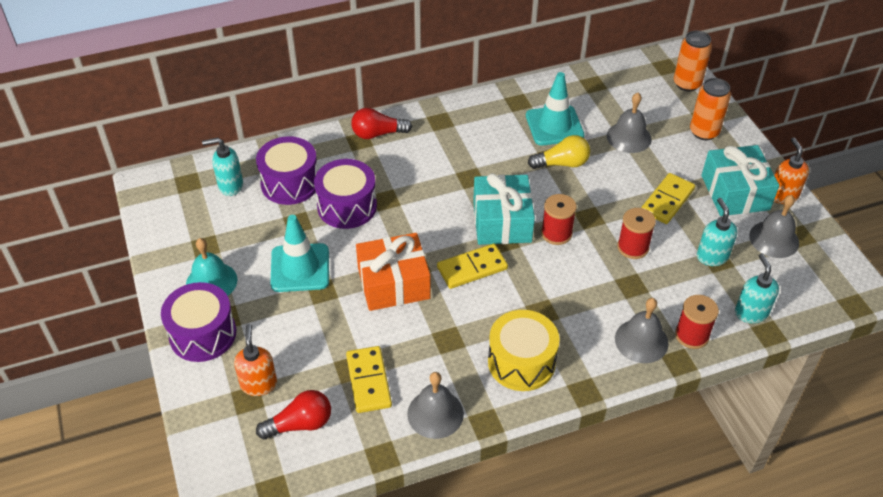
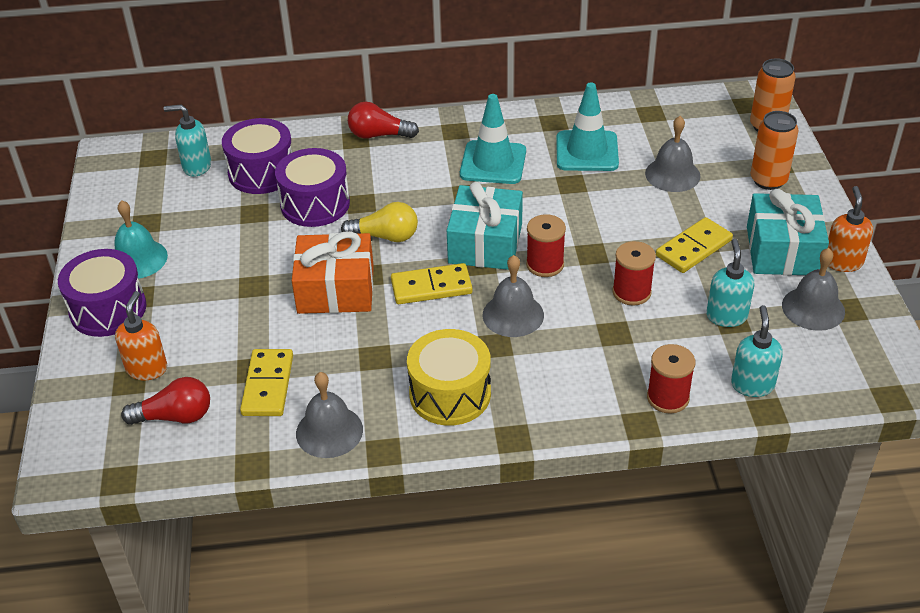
camera: 15 degrees right, 5 degrees down
(300, 268) = (238, 259): turquoise traffic cone -> turquoise traffic cone (493, 163)
(562, 163) = (580, 192): yellow light bulb -> yellow light bulb (385, 236)
(641, 341) = (603, 394): grey bell -> grey bell (513, 315)

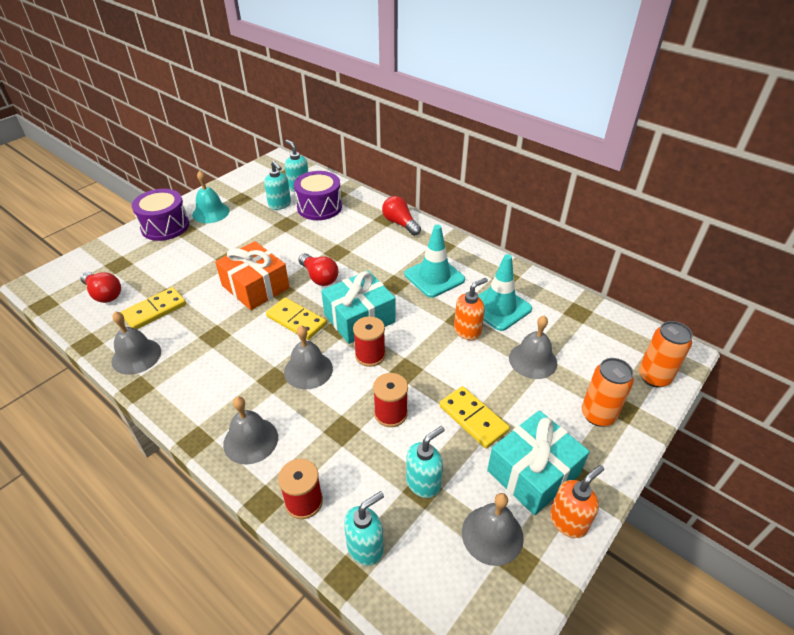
camera: 45 degrees right, 0 degrees up
(147, 368) = (132, 264): orange soap dispenser -> orange soap dispenser (467, 331)
(210, 198) = (280, 205): none -> turquoise soap dispenser
(315, 204) = (316, 238): purple drum -> none
(385, 236) = (319, 277): yellow light bulb -> red light bulb
(450, 394) = (210, 386): yellow drum -> none
(558, 398) = (250, 440): none -> grey bell
(694, 248) = (473, 418): yellow domino -> yellow domino turned 45 degrees clockwise

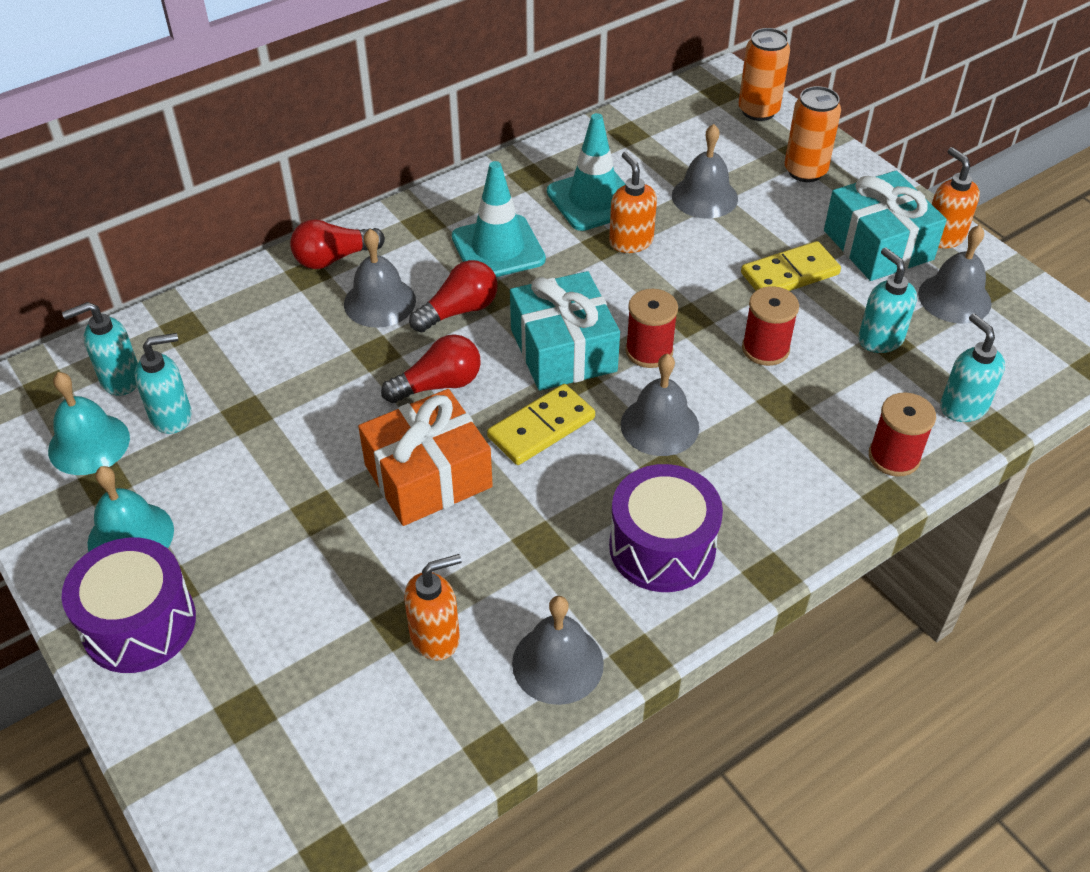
camera: 75 degrees left, 5 degrees up
(104, 294) = (345, 733): red light bulb -> red light bulb (459, 310)
(155, 310) = (436, 637): yellow domino -> orange soap dispenser
(250, 440) = (783, 506): grey bell -> grey bell (379, 302)
(260, 189) = (89, 444): none -> turquoise bell
(319, 207) = (217, 357): purple drum -> purple drum (662, 547)

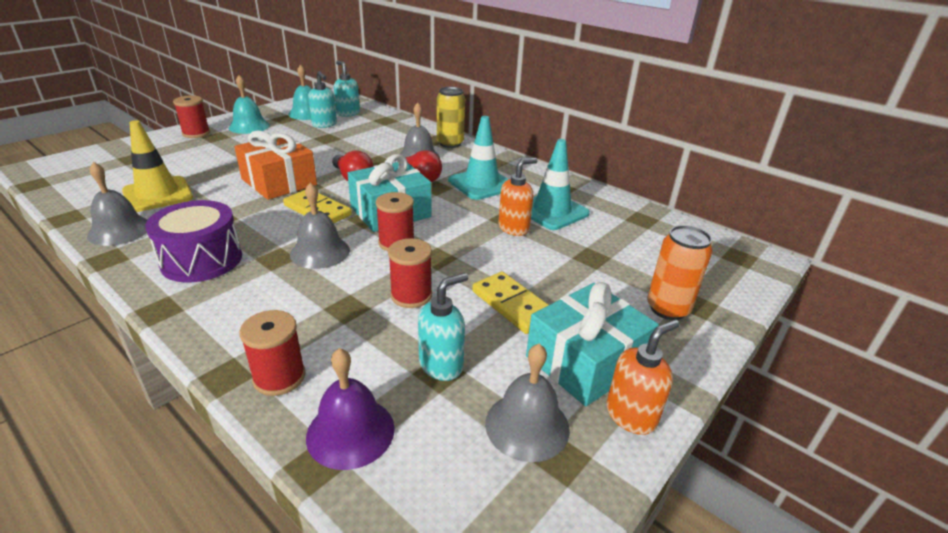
camera: 75 degrees right, 15 degrees down
(139, 624) = (196, 133): purple drum -> red spool
(334, 258) = (450, 143): red light bulb -> yellow can
(436, 637) = (158, 194): orange soap dispenser -> yellow traffic cone
(704, 197) = (589, 256): grey bell -> none
(758, 111) = (734, 278): orange can -> none
(963, 407) = (350, 432): turquoise soap dispenser -> purple bell

